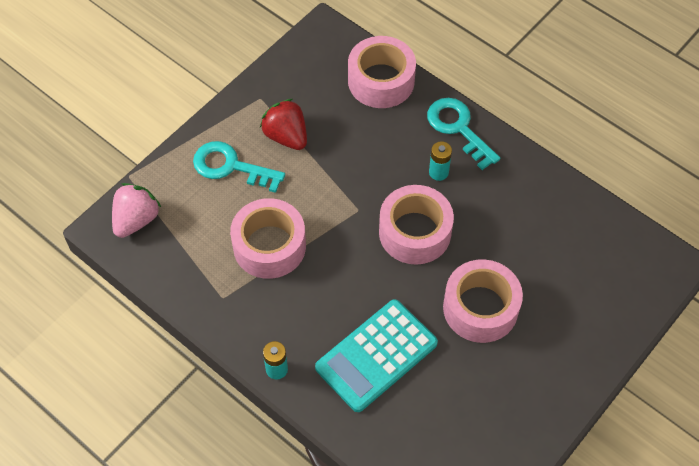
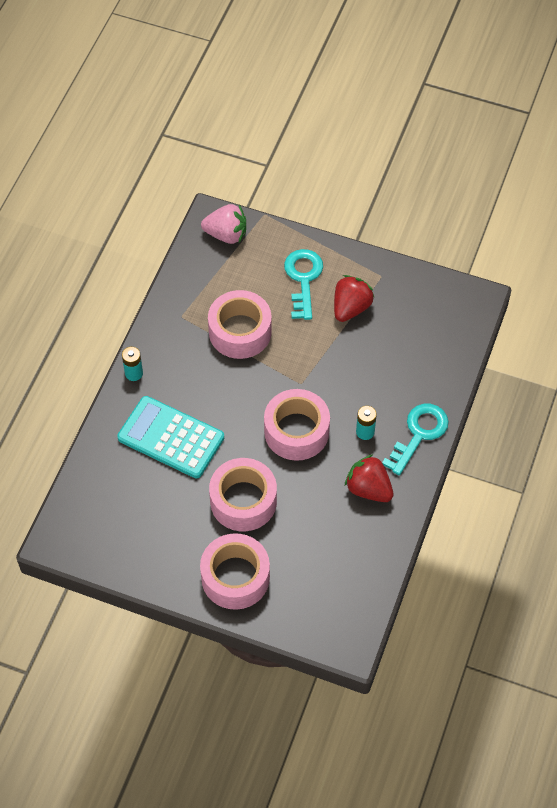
camera: 70 degrees right, 0 degrees up
(381, 81) = (442, 359): pink tape -> pink tape (235, 577)
(505, 190) = (368, 489): none -> red strawberry

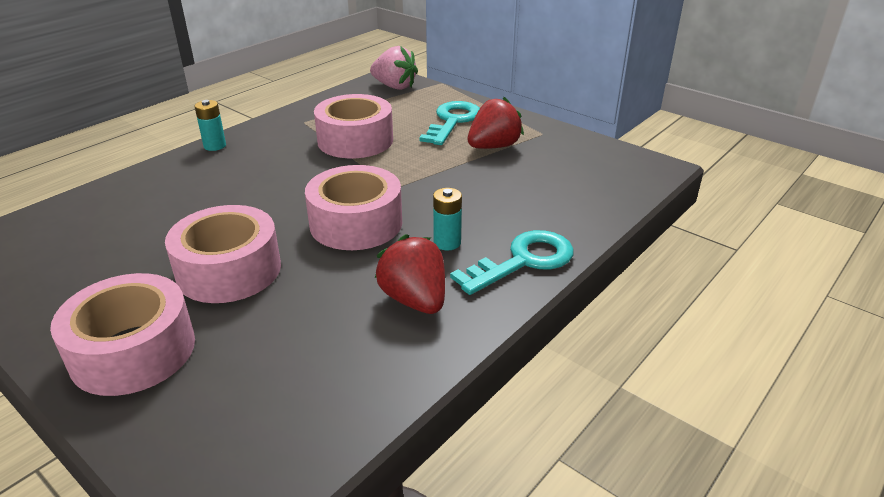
camera: 20 degrees right, 25 degrees down
(171, 438) = (200, 197): turquoise calculator -> none

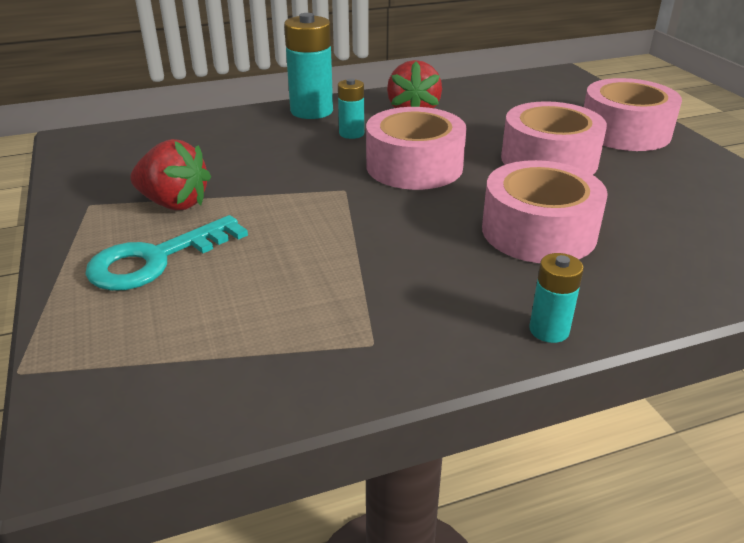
camera: 150 degrees left, 0 degrees up
(355, 140) = (326, 269): pink tape -> pink tape (538, 231)
(394, 86) = (114, 394): pink strawberry -> none
(493, 147) = (174, 203): red strawberry -> red strawberry turned 150 degrees counterclockwise
(523, 261) = (311, 111): turquoise key -> turquoise battery

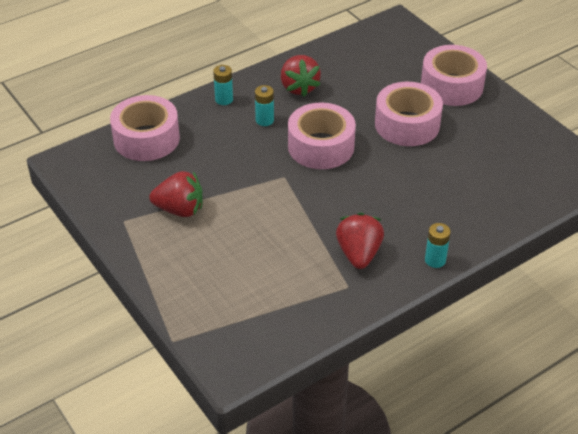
camera: 15 degrees left, 10 degrees up
(156, 259) = (197, 256): turquoise key -> none
(311, 111) = (224, 99): turquoise battery -> turquoise battery, size x0.55
(414, 298) = (359, 254): none -> red strawberry
(538, 231) = (414, 191): pink tape -> pink tape (146, 138)

